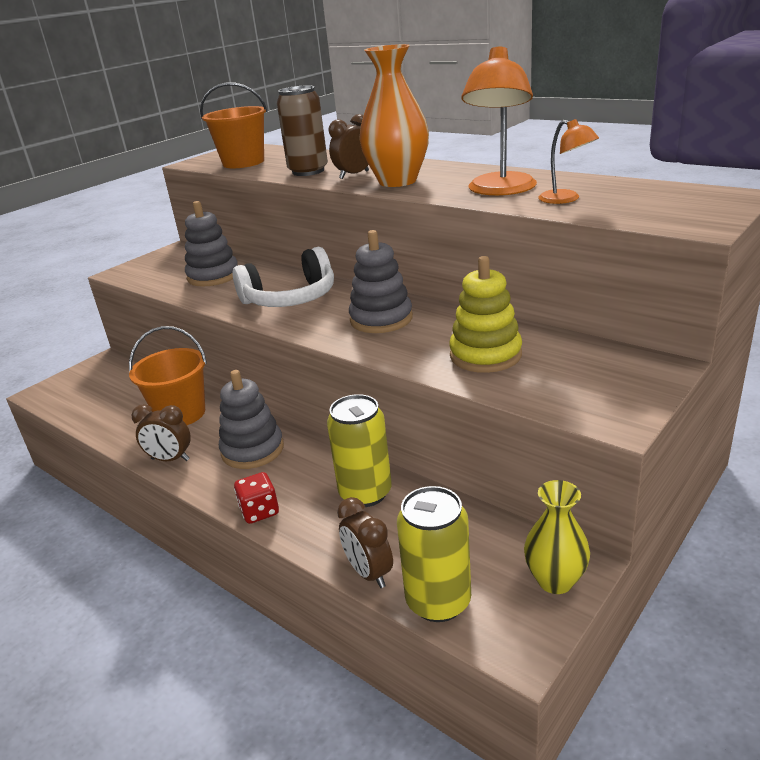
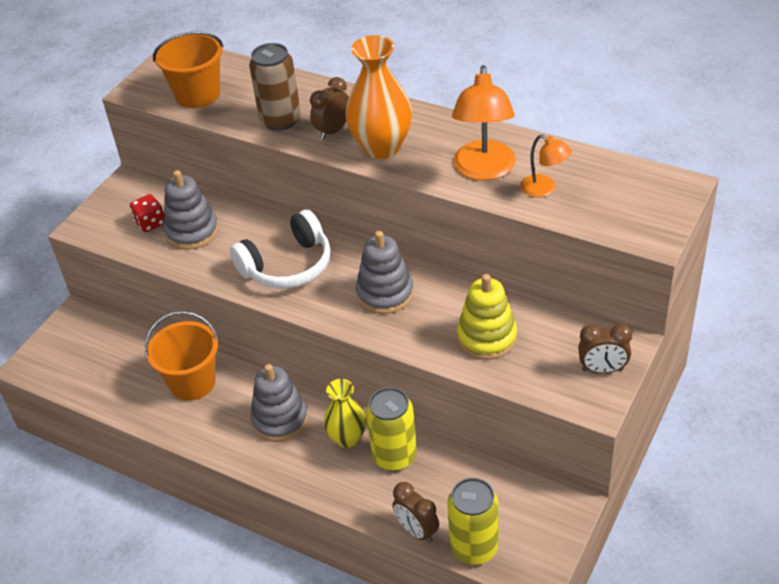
camera: 10 degrees left, 15 degrees up
(170, 459) = (206, 437): brown clock -> brown clock (602, 369)
(259, 511) = (310, 484): red dice -> red dice (150, 223)
(555, 580) = (555, 520): yellow vase -> yellow vase (347, 438)

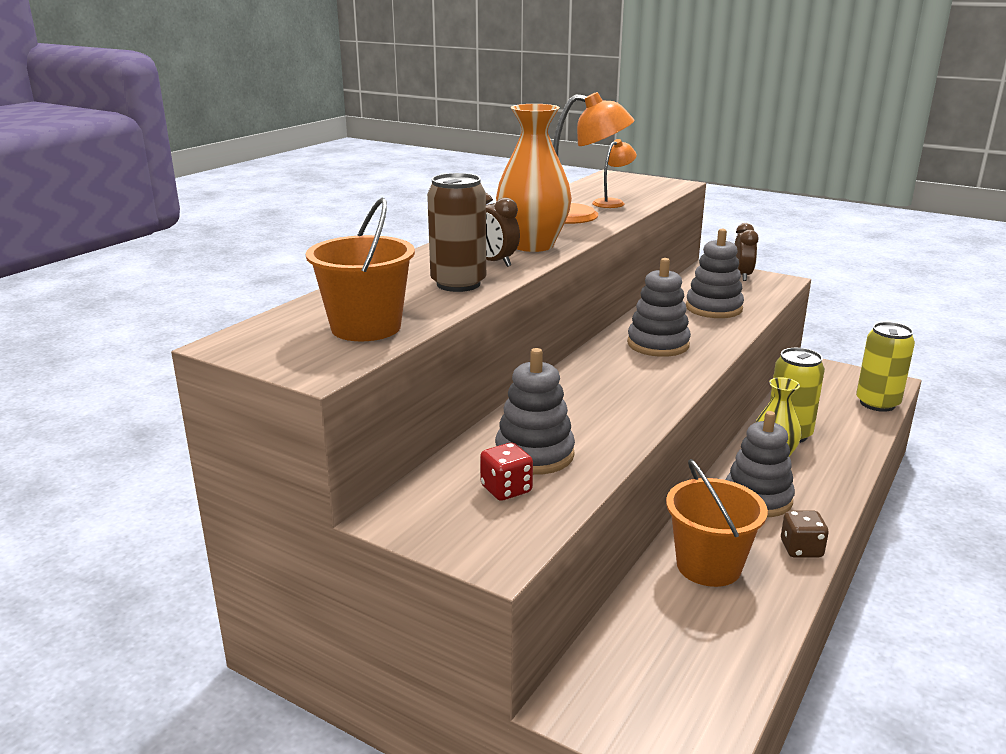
camera: 90 degrees left, 20 degrees down
(209, 439) = (801, 549): none -> brown dice
(287, 266) = (611, 391): white headphones -> none
(417, 530) = (872, 427): brown clock -> none
(487, 337) = (713, 308): yellow stacking toy -> grey stacking toy

